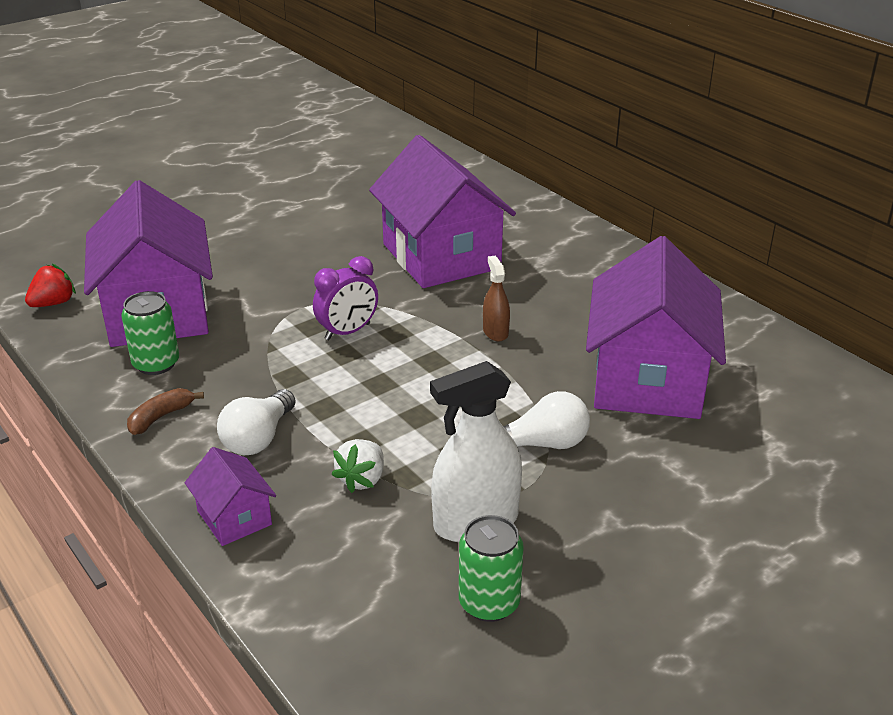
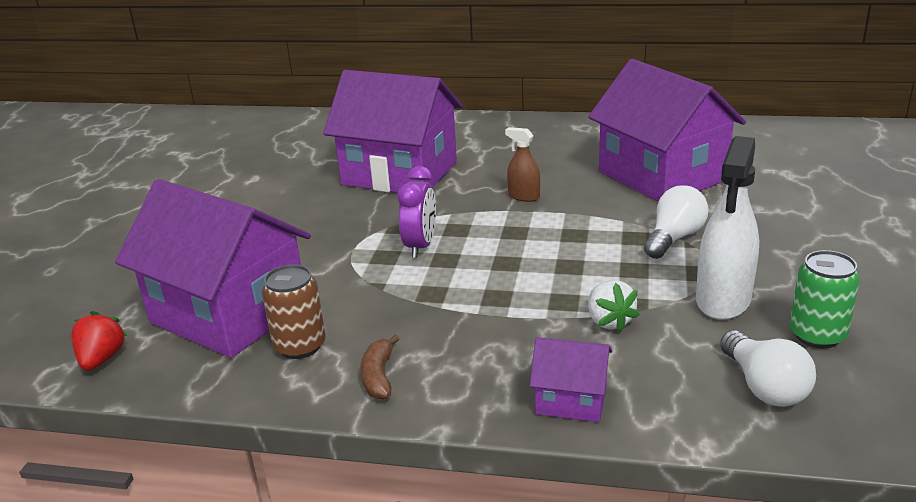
camera: 40 degrees left, 5 degrees down
(156, 364) = (300, 346): green can -> brown can
(258, 438) = (487, 343): white light bulb -> white light bulb (764, 387)

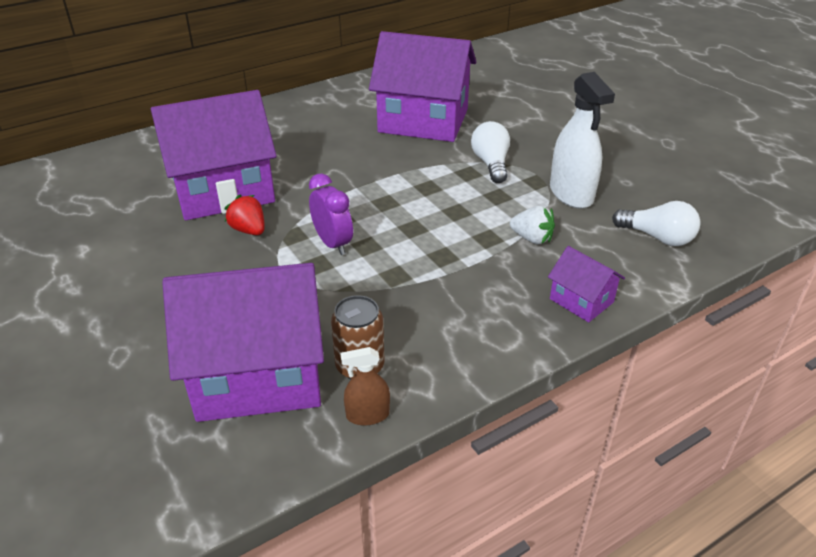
camera: 45 degrees left, 10 degrees up
(102, 359) = (203, 477): red strawberry -> red strawberry (249, 230)
(379, 376) = (450, 354): brown banana -> none
(523, 196) = (352, 172): brown spray bottle -> brown spray bottle (367, 415)
(571, 400) = (581, 300): purple house -> purple house turned 75 degrees clockwise
(817, 335) = (641, 193): green can -> none

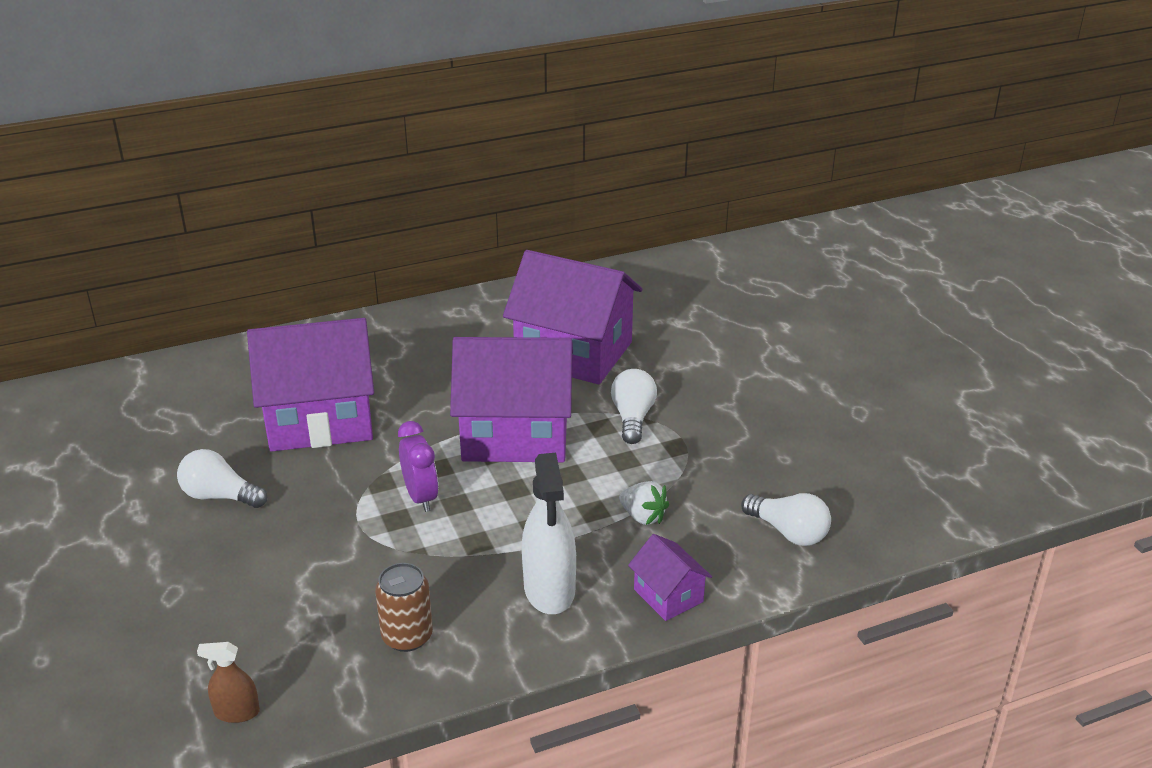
camera: 10 degrees right, 5 degrees down
(146, 262) = (220, 496): none -> white light bulb
(249, 230) = (335, 471): red strawberry -> none
(258, 374) = (303, 631): purple house -> purple house (515, 434)
(367, 415) = (399, 687): brown spray bottle -> brown spray bottle (237, 712)
(571, 194) = (711, 466): white spray bottle -> white spray bottle (549, 589)

